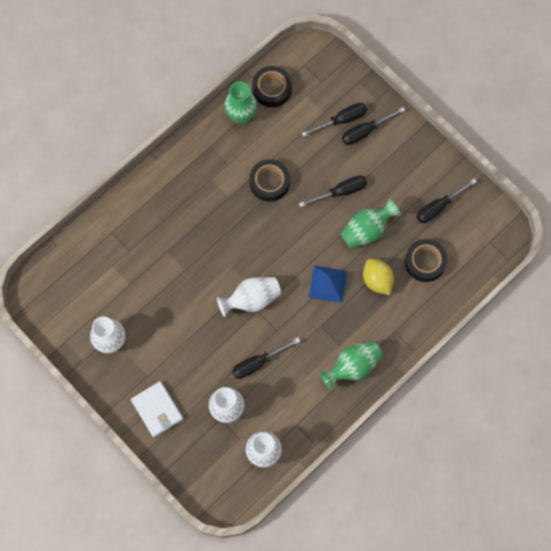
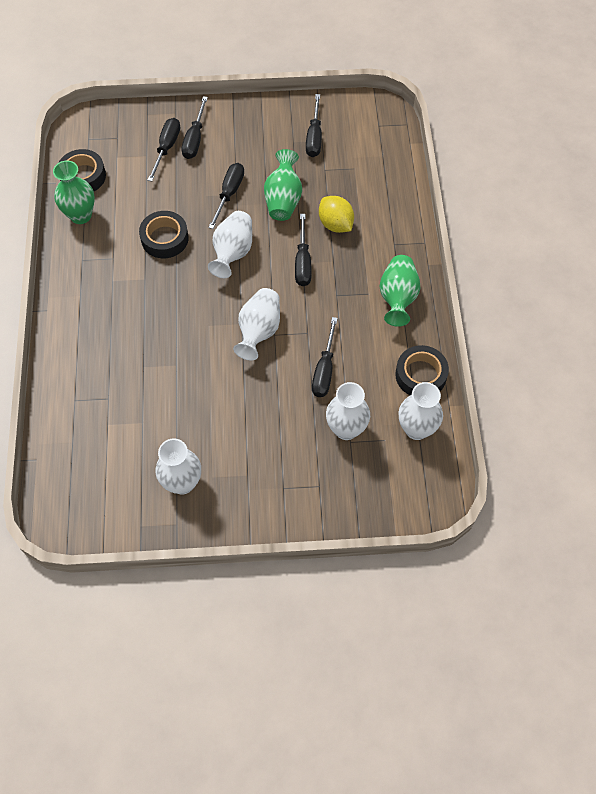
camera: 50 degrees left, 10 degrees down
(157, 410) = (290, 492): white wallet -> none
(296, 234) = (233, 252): none -> white vase
(328, 284) = (303, 262): blue pyramid -> black screwdriver
(377, 280) = (335, 224): yellow lemon -> yellow lemon turned 45 degrees clockwise
(425, 262) = (353, 180): black tape -> black tape (420, 375)

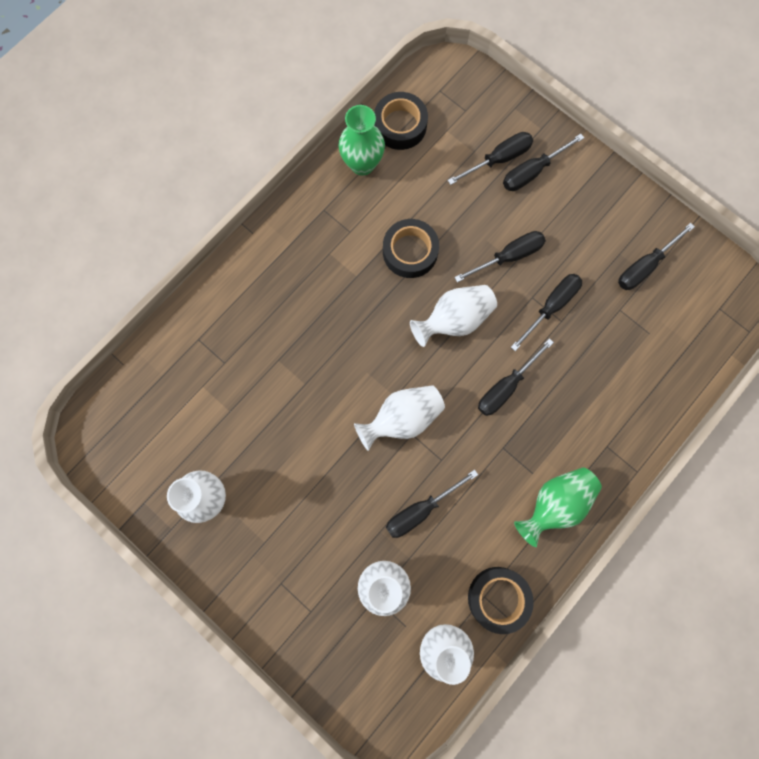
camera: 45 degrees right, 15 degrees up
(283, 200) = (551, 307): green vase -> black screwdriver
(335, 224) = (573, 376): yellow lemon -> none

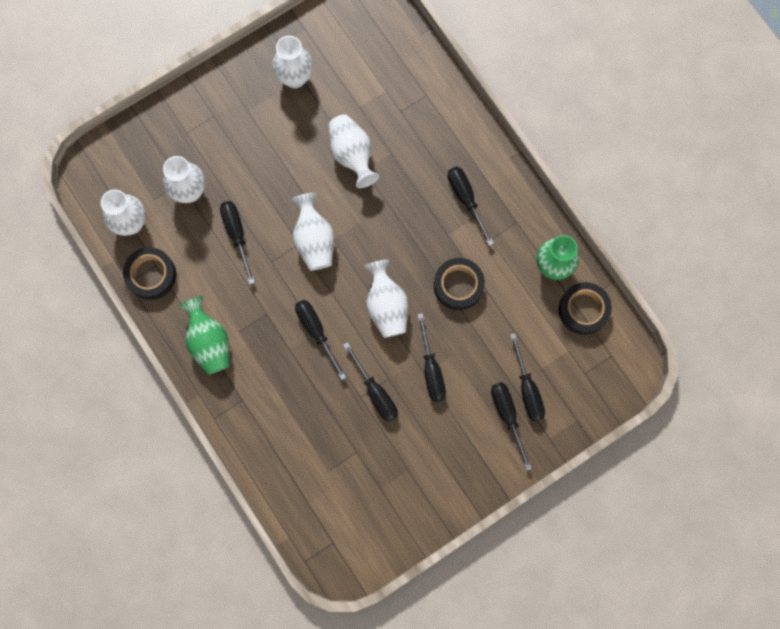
camera: 105 degrees right, 0 degrees up
(289, 403) = (352, 155): none -> white vase
(644, 266) = (390, 488): black screwdriver -> black screwdriver (466, 199)

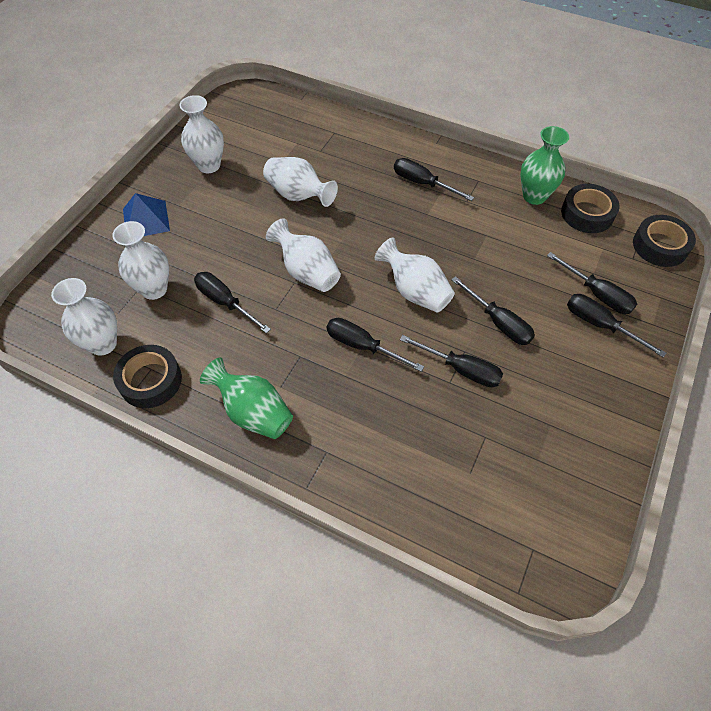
camera: 30 degrees left, 20 degrees down
(215, 114) = (146, 219): none -> blue pyramid
(458, 285) = (467, 245): black tape -> black tape (660, 246)

